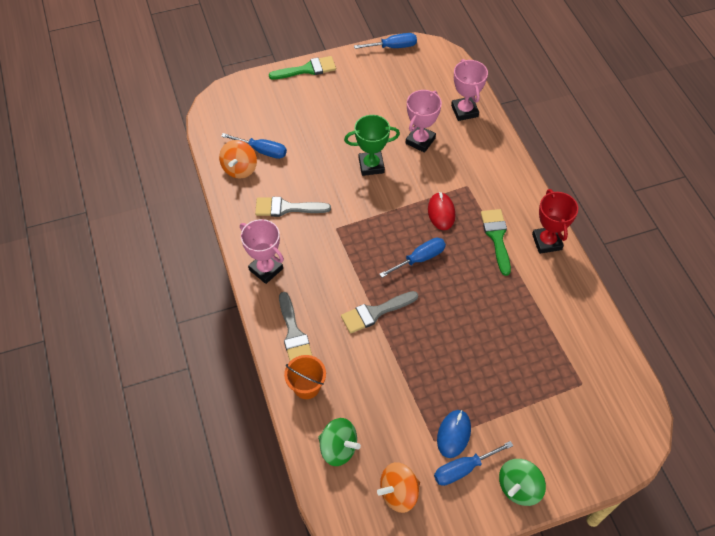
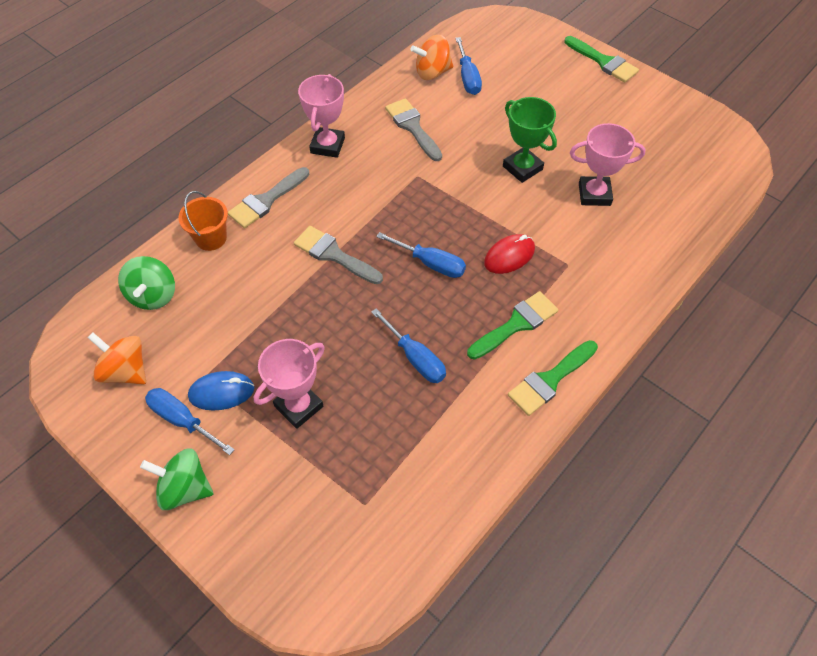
camera: 60 degrees right, 0 degrees up
(393, 47) = (706, 113): blue screwdriver -> blue screwdriver (415, 358)
(464, 111) = (676, 216): pink trophy -> pink trophy (299, 406)
(547, 242) = (550, 380): red trophy -> green brush

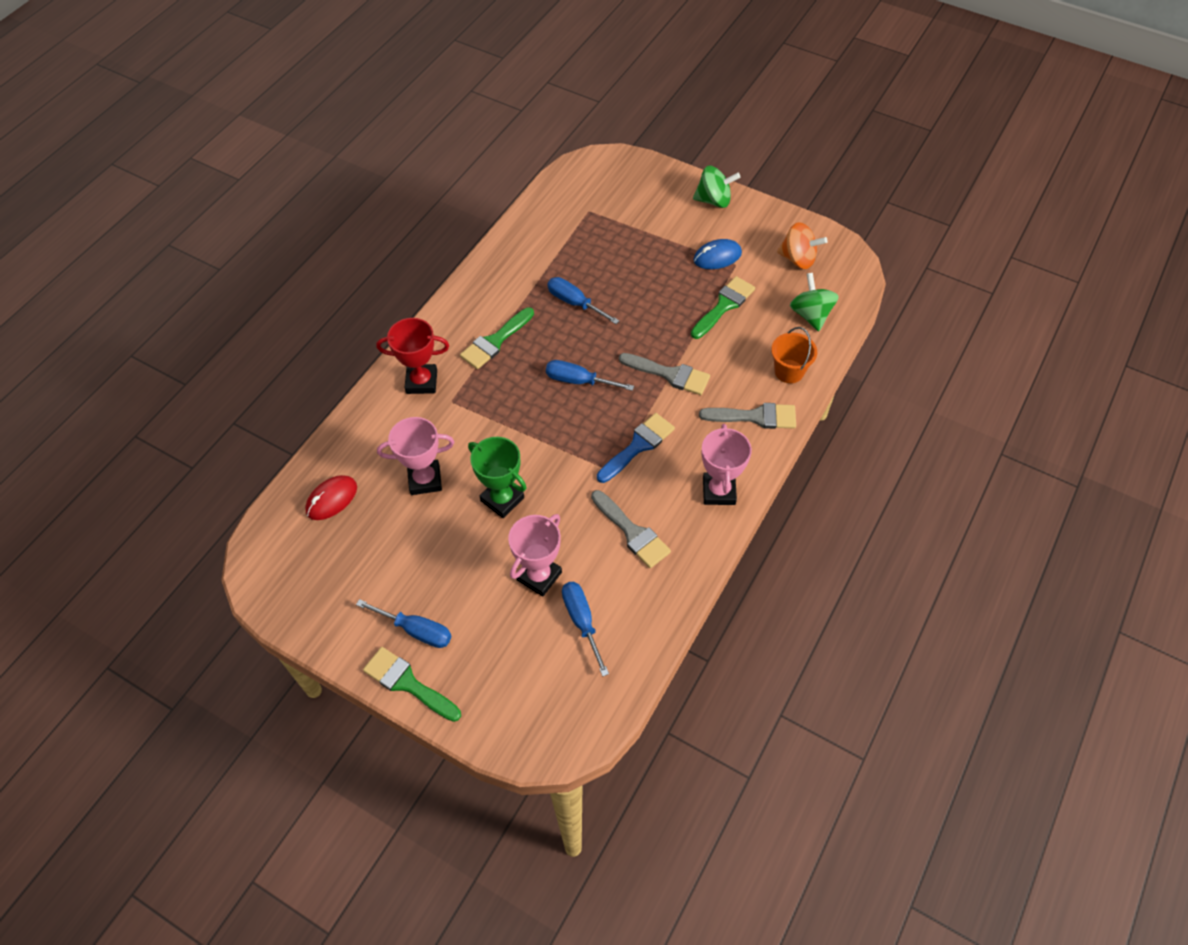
camera: 170 degrees right, 0 degrees up
(182, 420) = (737, 236): blue screwdriver -> blue screwdriver (416, 630)
(266, 200) = (755, 417): grey brush -> grey brush turned 60 degrees clockwise
(299, 406) = (655, 257): pink trophy -> pink trophy (539, 576)
(387, 192) = (638, 446): none -> blue brush
(432, 72) = (628, 622): orange spinning top -> none
(509, 256) = (507, 400): red mouse -> red mouse (331, 499)
(550, 380) = (465, 304): green brush -> green brush (724, 305)
(600, 290) = (421, 382): none -> red trophy

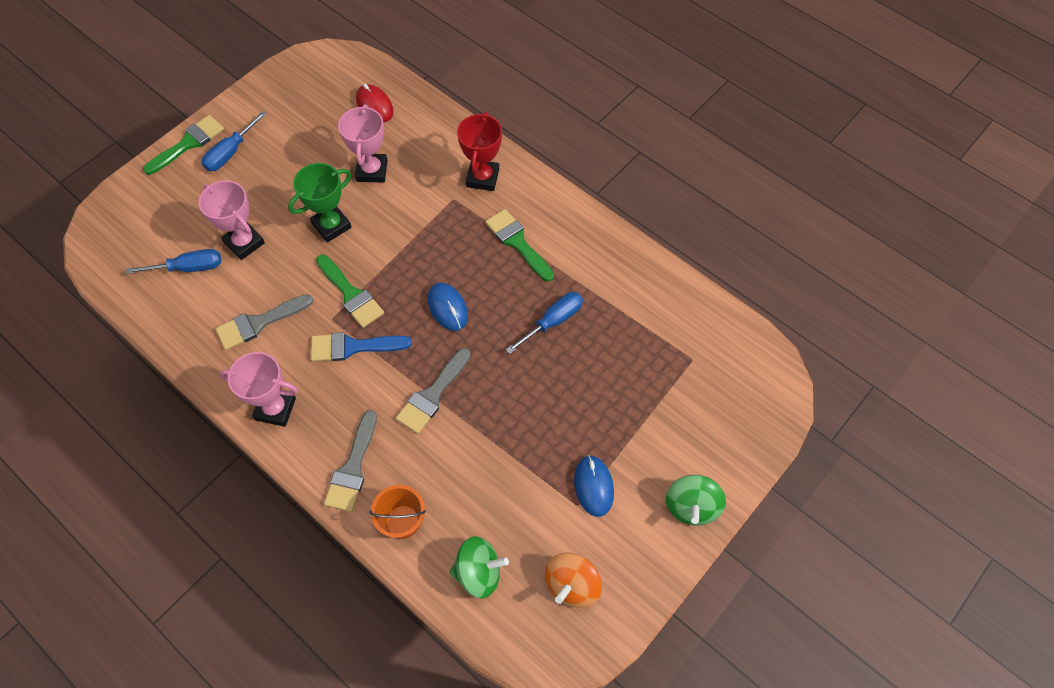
camera: 100 degrees right, 5 degrees up
(578, 381) = (447, 308): blue screwdriver -> blue mouse
(638, 446) = (352, 347): blue brush -> blue brush turned 120 degrees clockwise
(724, 305) = (515, 475): green brush -> green brush (351, 294)

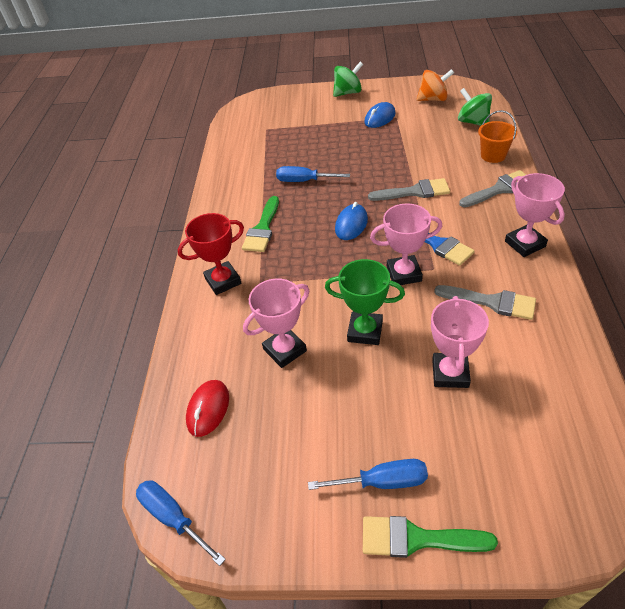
camera: 125 degrees left, 15 degrees down
(189, 268) = (520, 389): blue screwdriver -> blue screwdriver (173, 518)
(351, 294) = (404, 274): green brush -> pink trophy

